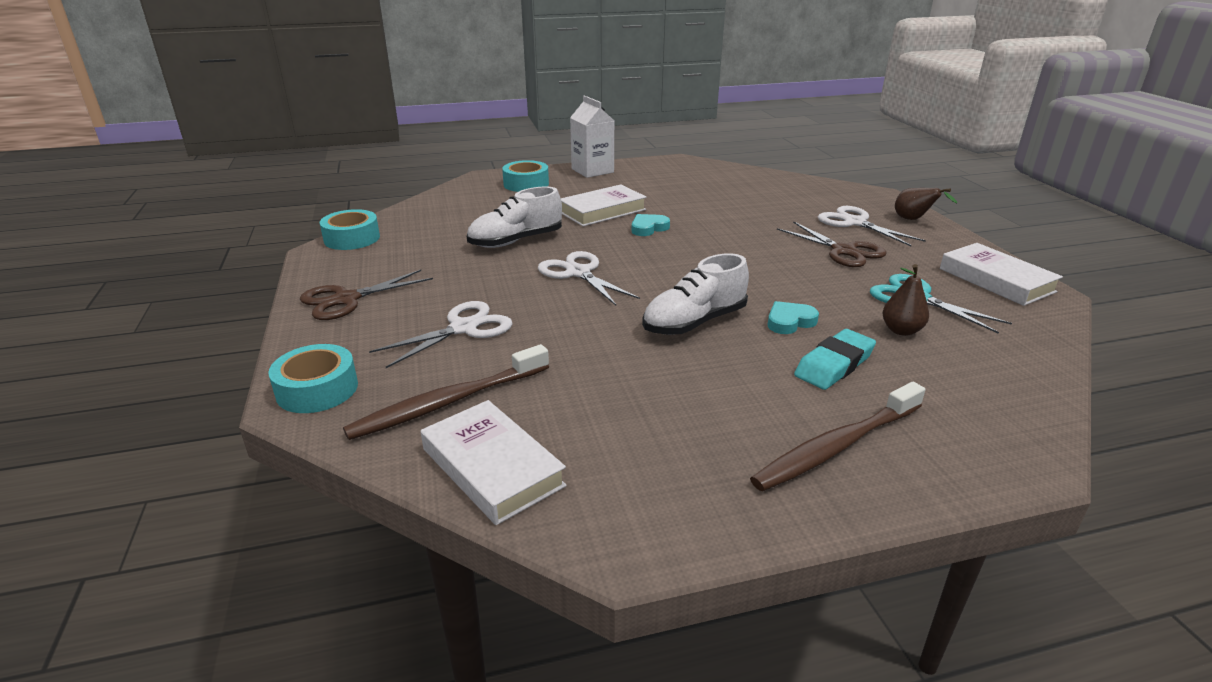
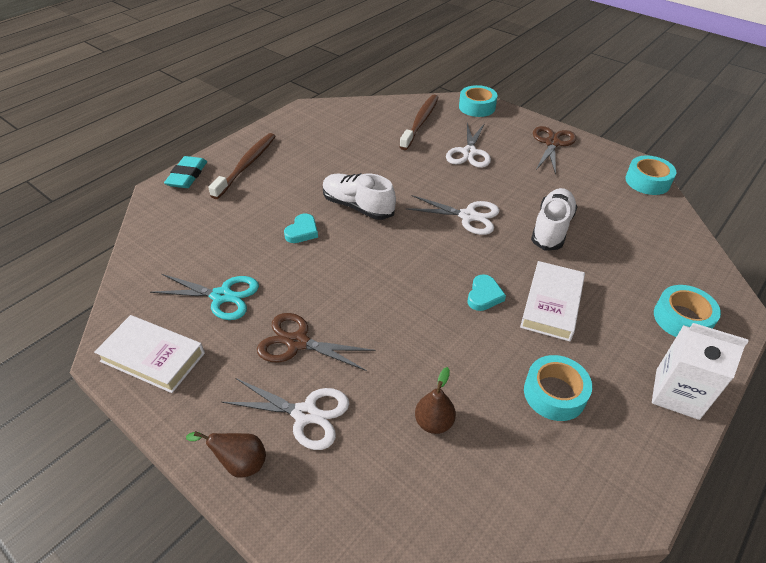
camera: 145 degrees right, 15 degrees up
(492, 467) = (372, 110): white book -> none
(666, 187) = (554, 393): none -> turquoise tape
(694, 322) = (358, 206): white shoe -> white shoe turned 75 degrees counterclockwise
(834, 365) = (262, 208): turquoise eraser -> turquoise eraser (187, 176)
(901, 330) = (228, 254): brown pear -> brown pear (434, 422)

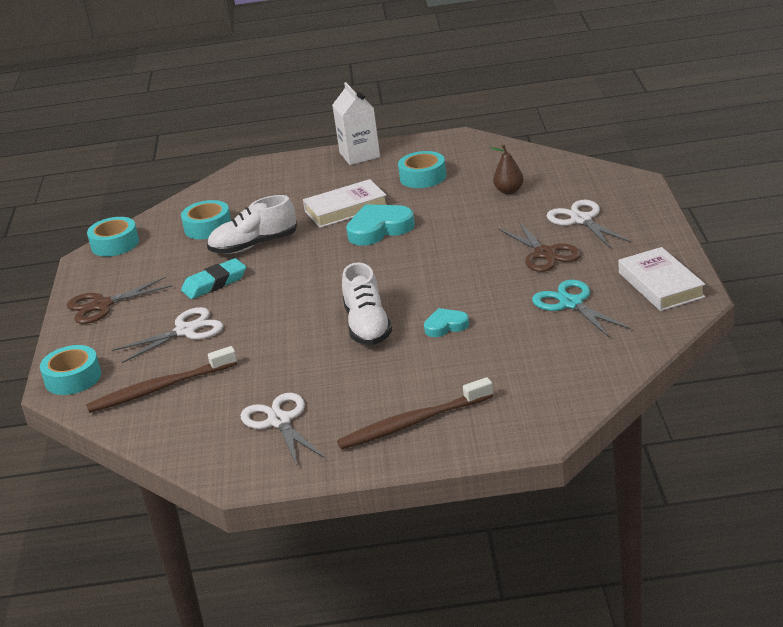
camera: 130 degrees left, 15 degrees down
(187, 176) = (492, 440): turquoise eraser -> turquoise eraser (214, 283)
(240, 463) = (644, 215): brown pear -> none
(468, 216) = (294, 279): white scissors -> white scissors (279, 421)
(484, 295) = (379, 229): turquoise heart -> turquoise heart, size x1.73
(682, 318) = (287, 175): turquoise tape -> turquoise tape (208, 227)

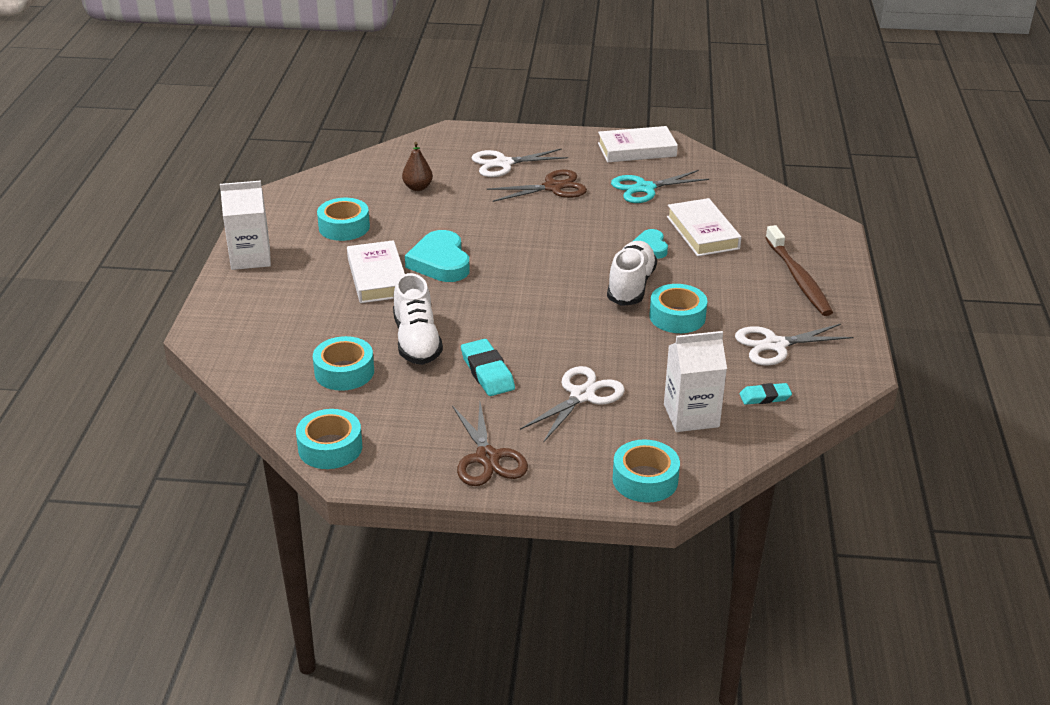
camera: 85 degrees left, 5 degrees up
(160, 388) = (691, 415): brown toothbrush -> white carton
(185, 331) = (582, 396): white scissors -> white scissors turned 60 degrees clockwise
(191, 424) = (765, 397): none -> turquoise eraser
(318, 359) = (677, 317): none -> turquoise tape
(367, 326) = (631, 286): white shoe -> white shoe turned 75 degrees counterclockwise
(488, 351) = (702, 232): none -> white book

